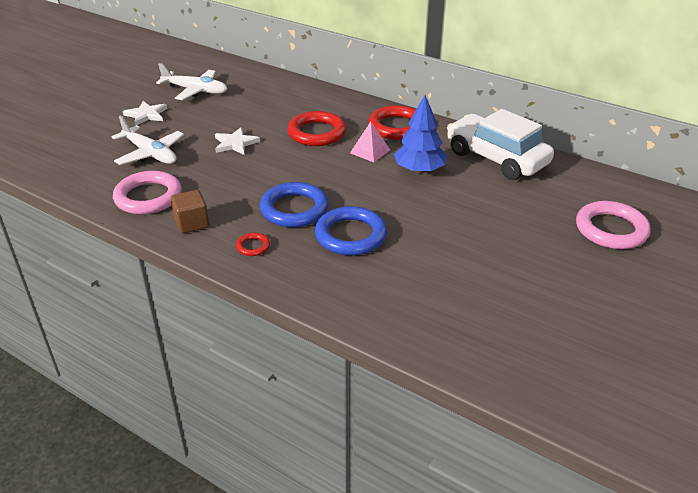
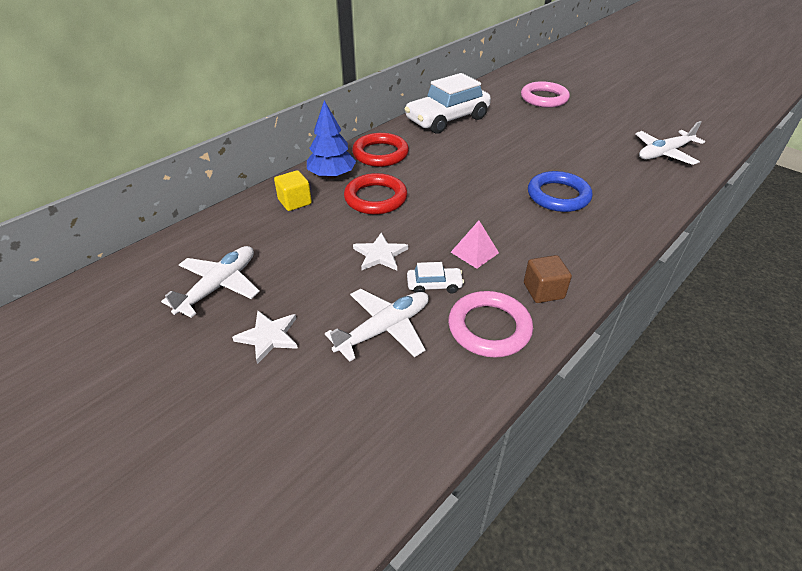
camera: 80 degrees left, 5 degrees up
(198, 170) = (434, 285): none -> white car
(253, 246) = (580, 250): red ring -> none
(294, 209) = (518, 222): blue ring -> none
(301, 99) = (295, 202): none -> yellow cube
(370, 151) = (421, 172): pink pyramid -> pink pyramid (474, 252)
(419, 170) = (459, 153): blue tree -> blue tree (332, 175)
(495, 335) = (664, 153): none -> white plane

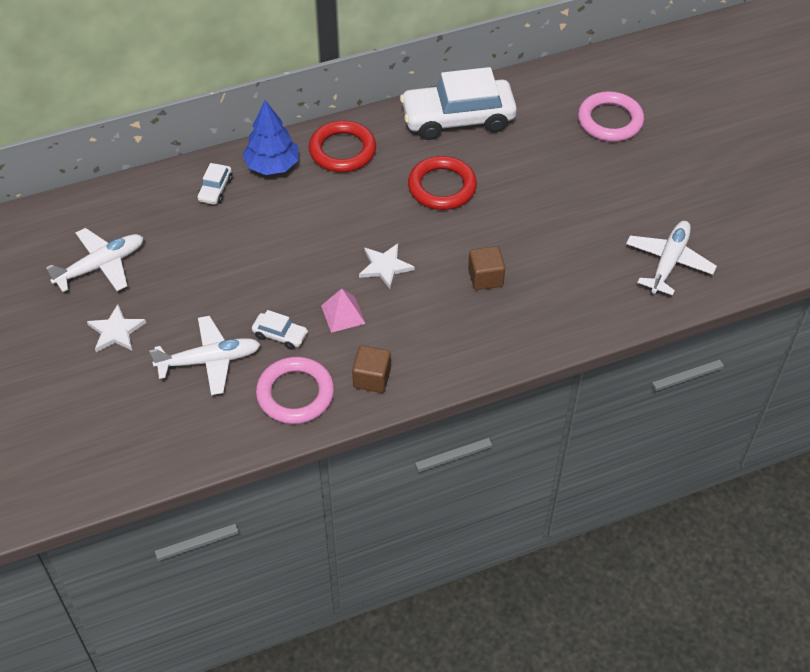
camera: 25 degrees right, 10 degrees up
(295, 202) = (215, 189): yellow cube -> white car
(375, 198) = (296, 213): red ring -> red ring (442, 187)
(380, 254) = (255, 284): white star -> white star (385, 267)
(558, 196) = (485, 278): blue ring -> brown cube
(664, 153) = (668, 262): white plane -> white plane turned 120 degrees clockwise

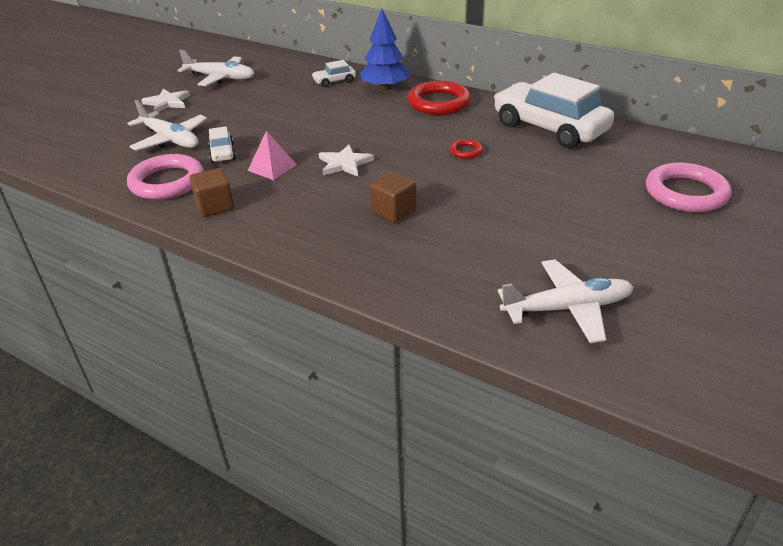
camera: 55 degrees right, 15 degrees down
(442, 187) = (466, 151): red ring -> red ring, size x0.46

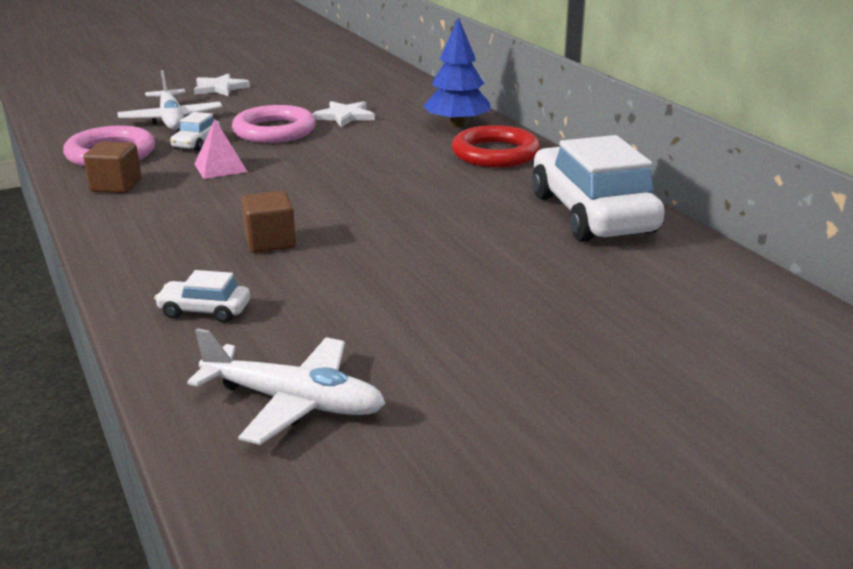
camera: 30 degrees right, 10 degrees down
(220, 78) = (302, 78): white plane -> none
(334, 81) = (412, 106): white car -> white car (204, 310)
(344, 163) = (295, 184): white star -> white star (345, 116)
(466, 151) = (446, 209): red ring -> none
(685, 193) = (663, 338): pink ring -> pink ring (274, 131)

